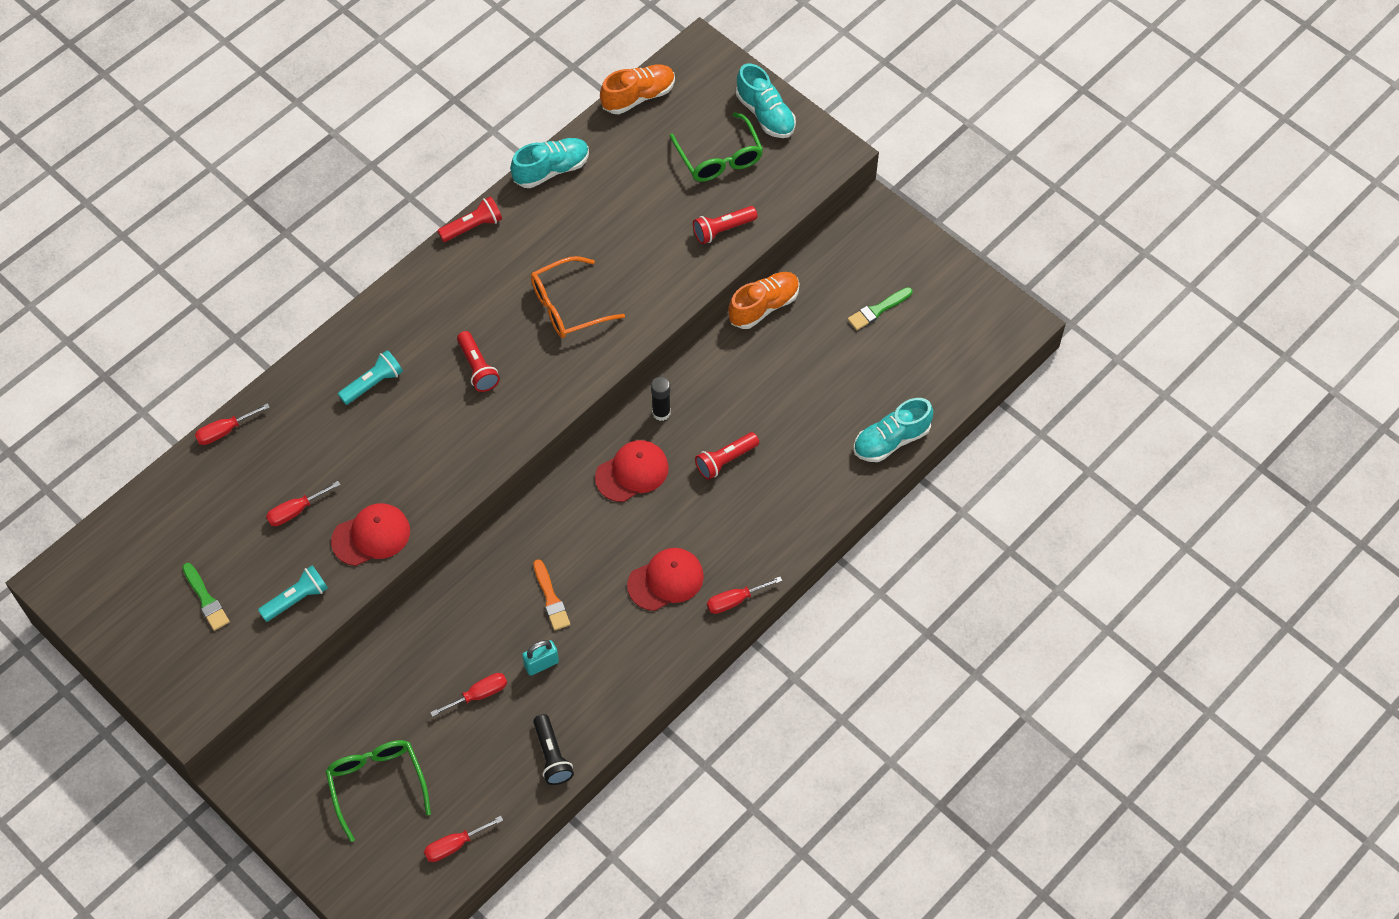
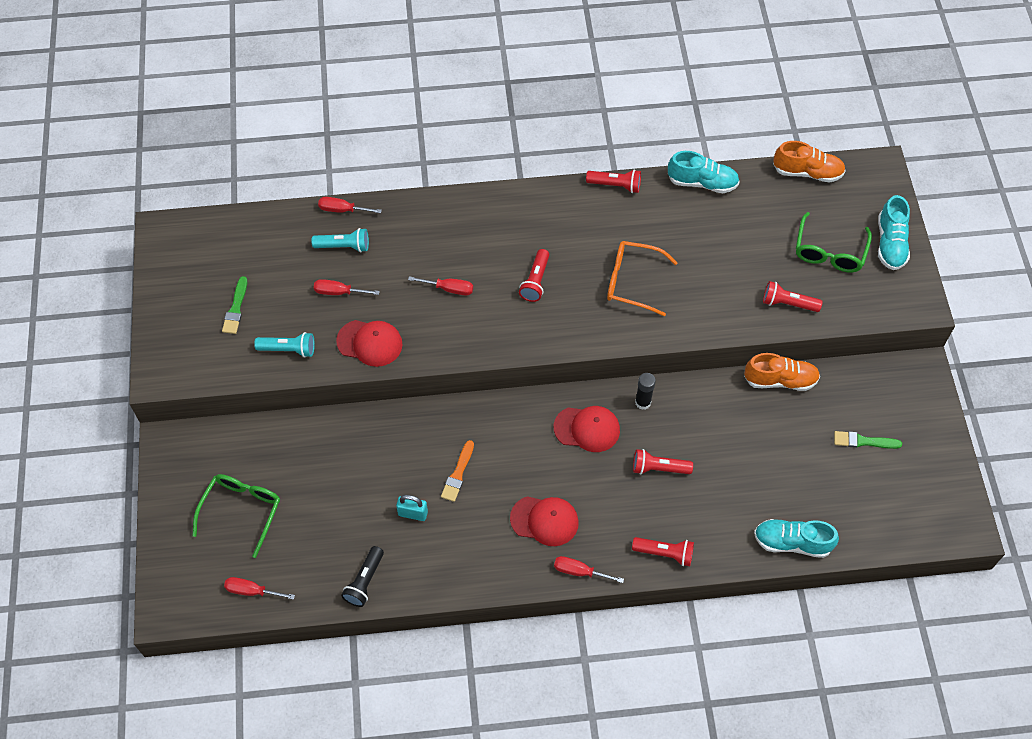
camera: 40 degrees right, 0 degrees up
(373, 383) = (459, 244): turquoise flashlight -> turquoise flashlight (344, 246)
(479, 695) = (355, 502): red screwdriver -> red screwdriver (449, 289)
(794, 529) = (664, 553): none -> red flashlight

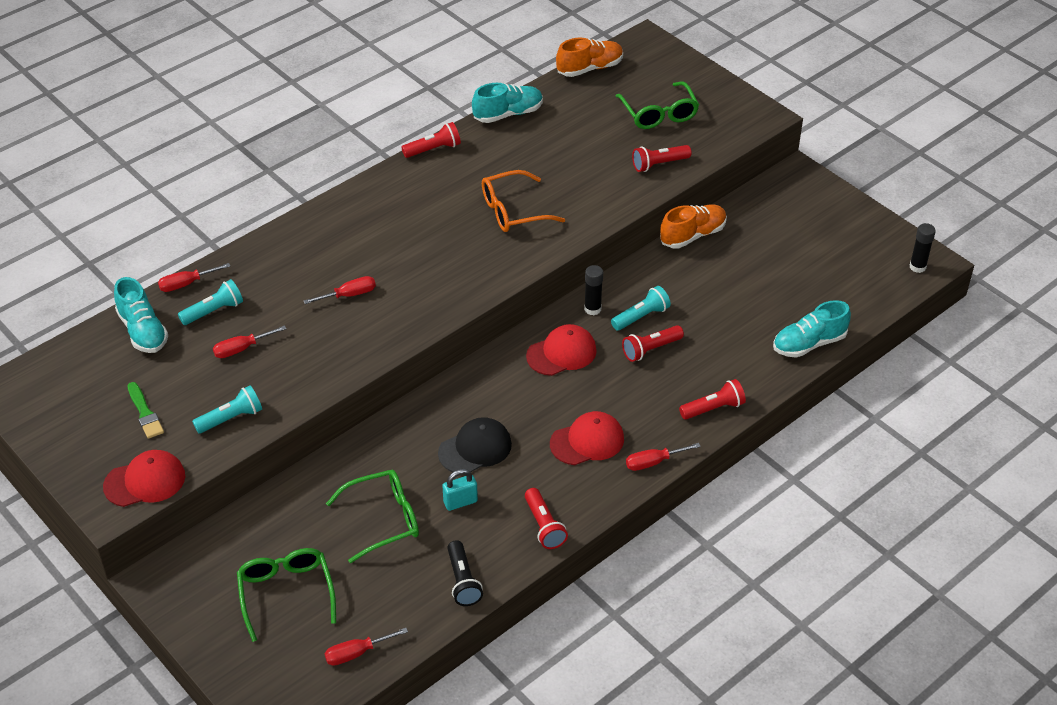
camera: 35 degrees left, 15 degrees down
(349, 493) = (383, 520): none -> green glasses
(370, 343) = (309, 373): red cap -> red cap (145, 481)
(458, 474) = (475, 448): orange brush -> black cap
(535, 281) = (426, 251): red flashlight -> red flashlight (544, 526)
(675, 433) = (641, 316): none -> turquoise flashlight
(863, 441) = (798, 244): green brush -> none
(890, 243) = (702, 86): turquoise shoe -> turquoise shoe (143, 331)
(950, 526) = (917, 267): none -> black glue stick

